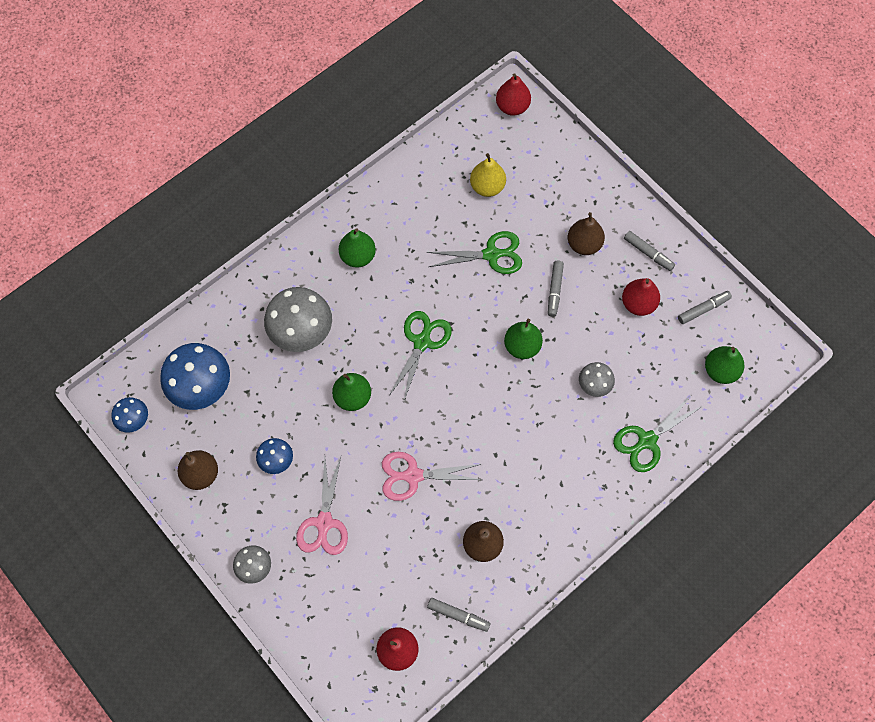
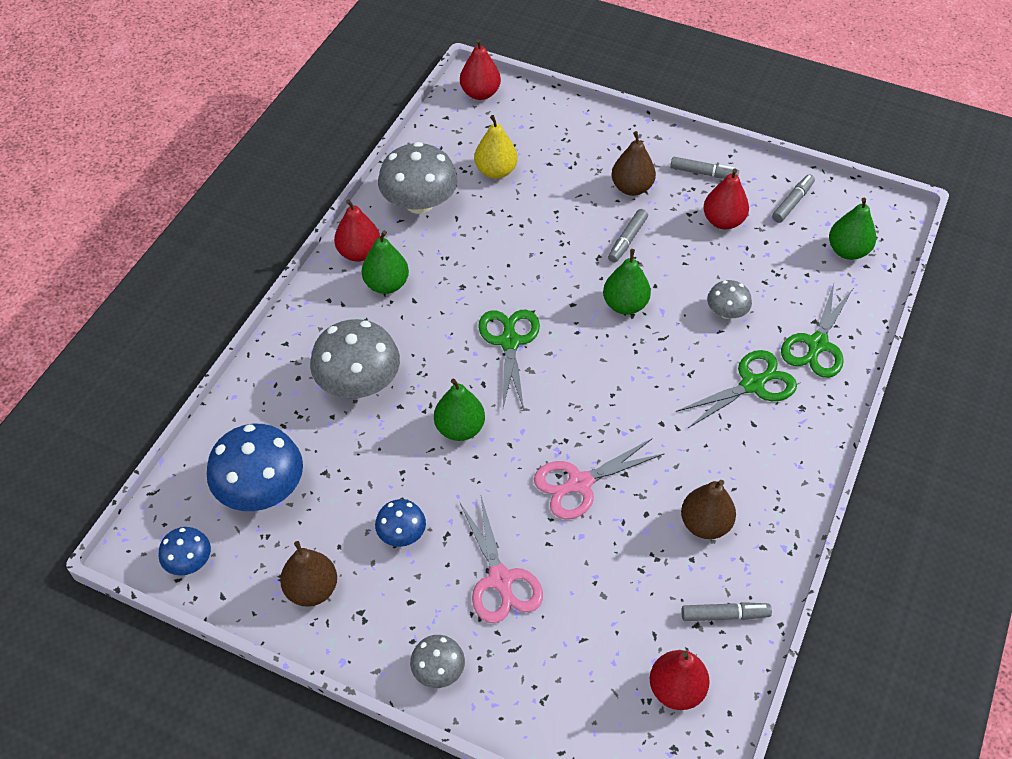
camera: 25 degrees left, 15 degrees down
(351, 220) = (359, 253): none -> red pear
(415, 193) = (419, 203): none -> grey mushroom
(492, 254) = (538, 230): green scissors -> green scissors (752, 384)
(554, 290) = (627, 240): grey marker -> grey marker turned 45 degrees clockwise

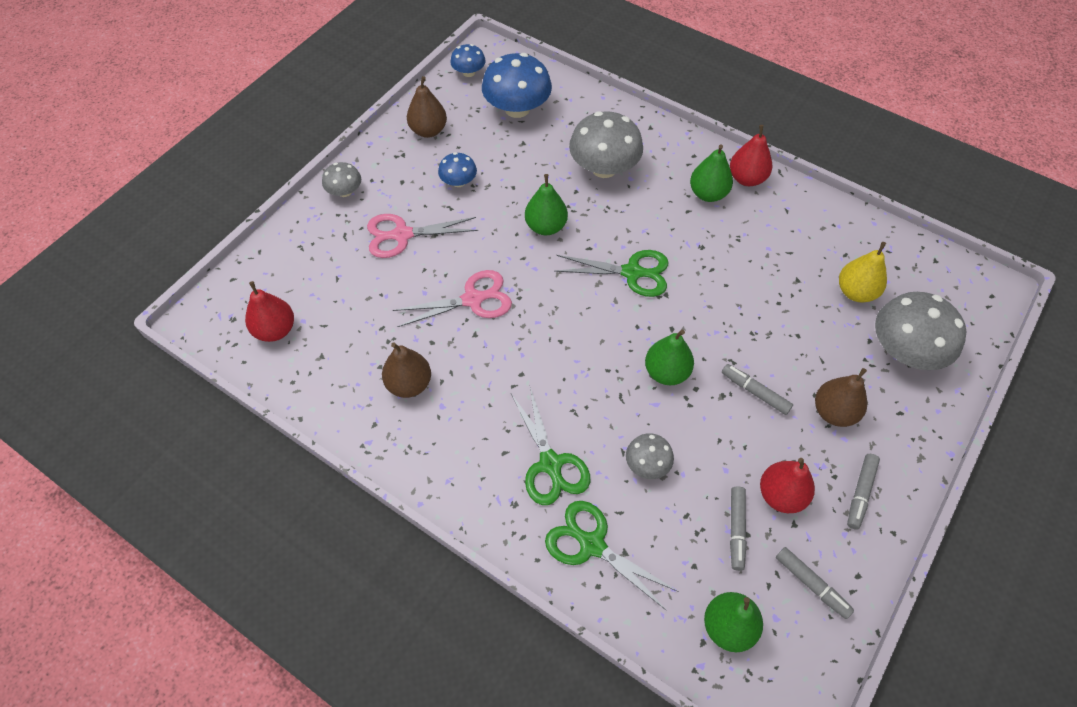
camera: 100 degrees right, 5 degrees up
(419, 203) = (809, 226): grey mushroom -> grey mushroom (905, 350)
(480, 93) = (977, 294): red pear -> none
(579, 483) = (473, 299): pink scissors -> pink scissors turned 90 degrees clockwise
(724, 615) = (322, 378): grey marker -> grey marker (736, 530)

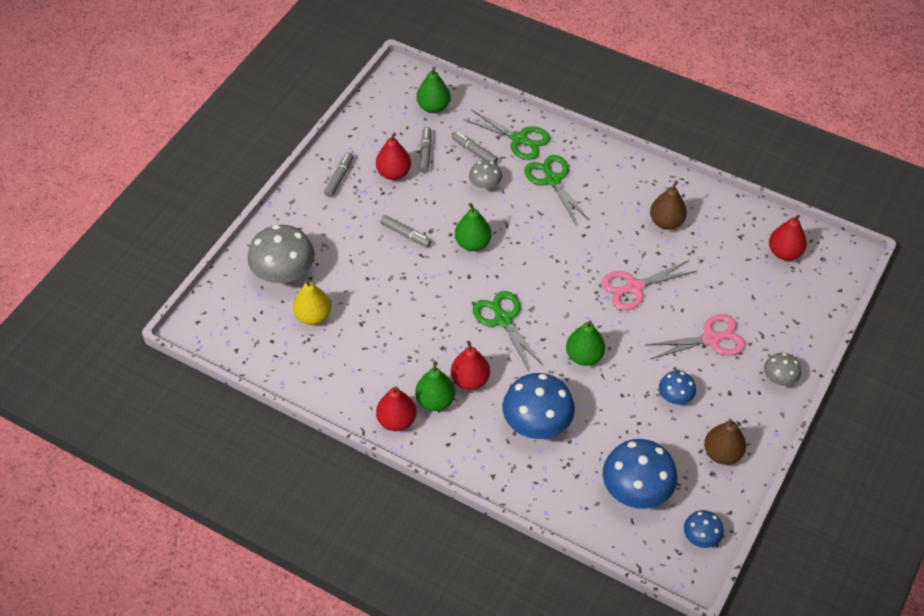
camera: 175 degrees right, 5 degrees down
(604, 168) = (537, 422): grey mushroom -> blue mushroom
(632, 272) = (503, 319): green scissors -> green scissors turned 60 degrees clockwise
(671, 211) = (470, 380): none -> red pear
(811, 584) = (380, 129): grey marker -> grey marker (474, 152)
(834, 412) = (348, 225): brown pear -> none

